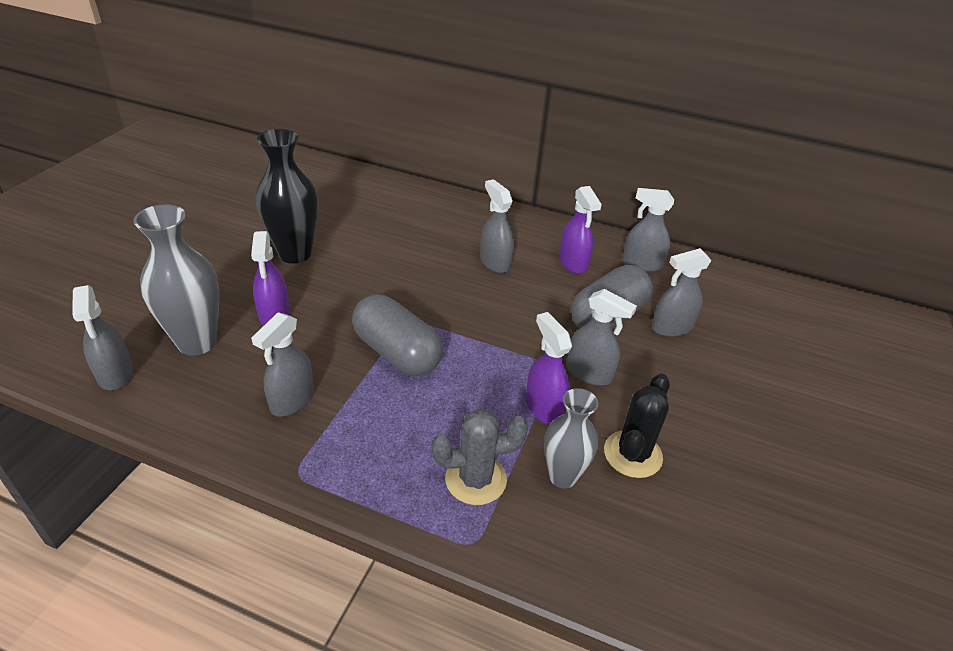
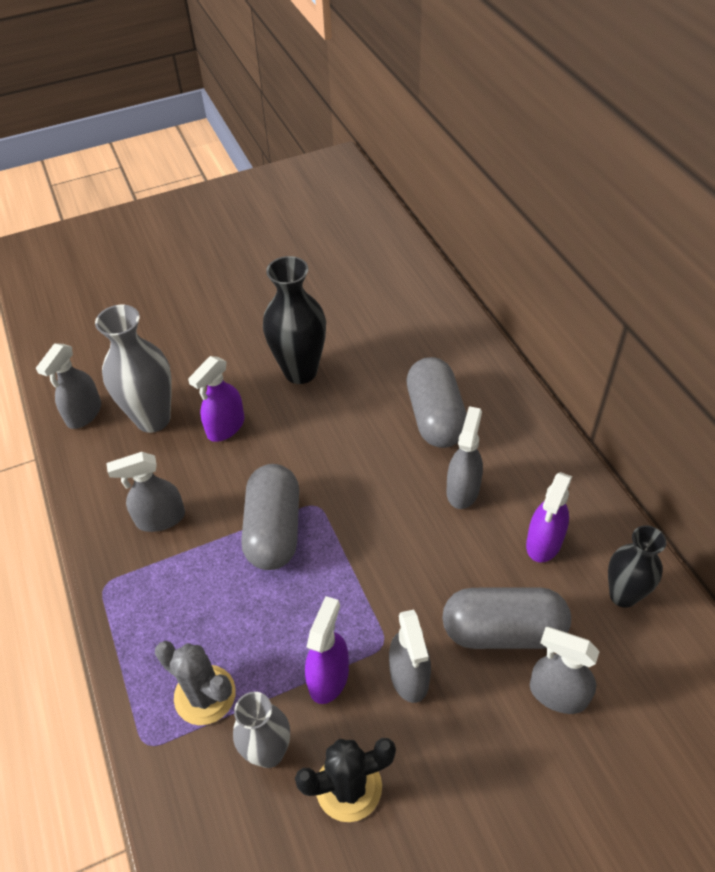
camera: 50 degrees right, 10 degrees up
(428, 234) = (435, 417): none -> grey capsule
(641, 264) = (623, 595): grey spray bottle -> black vase

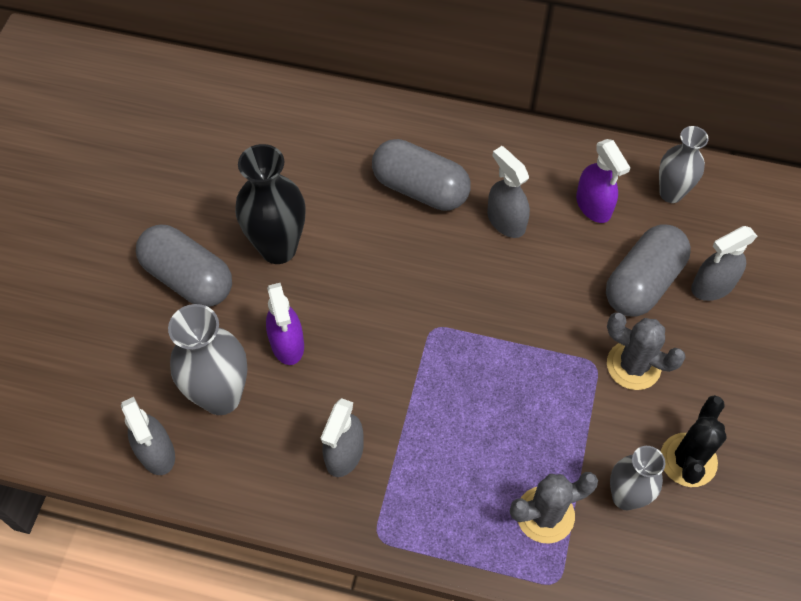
camera: 55 degrees left, 10 degrees up
(274, 530) = (431, 373): grey capsule -> grey capsule (188, 278)
(329, 677) = (595, 418): purple spray bottle -> none
(409, 676) = (633, 365): grey spray bottle -> grey cactus
(623, 595) = (671, 193): black vase -> grey vase

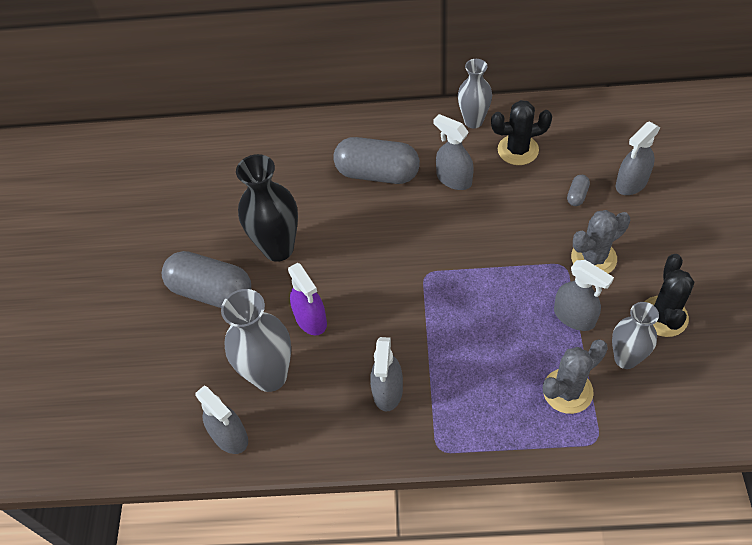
camera: 10 degrees left, 5 degrees down
(585, 430) = (574, 317): none -> grey spray bottle
(593, 206) = (518, 150): purple spray bottle -> black cactus
(633, 365) = (593, 258): grey cactus -> grey cactus turned 45 degrees counterclockwise
(642, 282) = (577, 195): grey capsule -> grey capsule, size x0.41
(671, 193) = (573, 125): grey vase -> grey vase (473, 121)

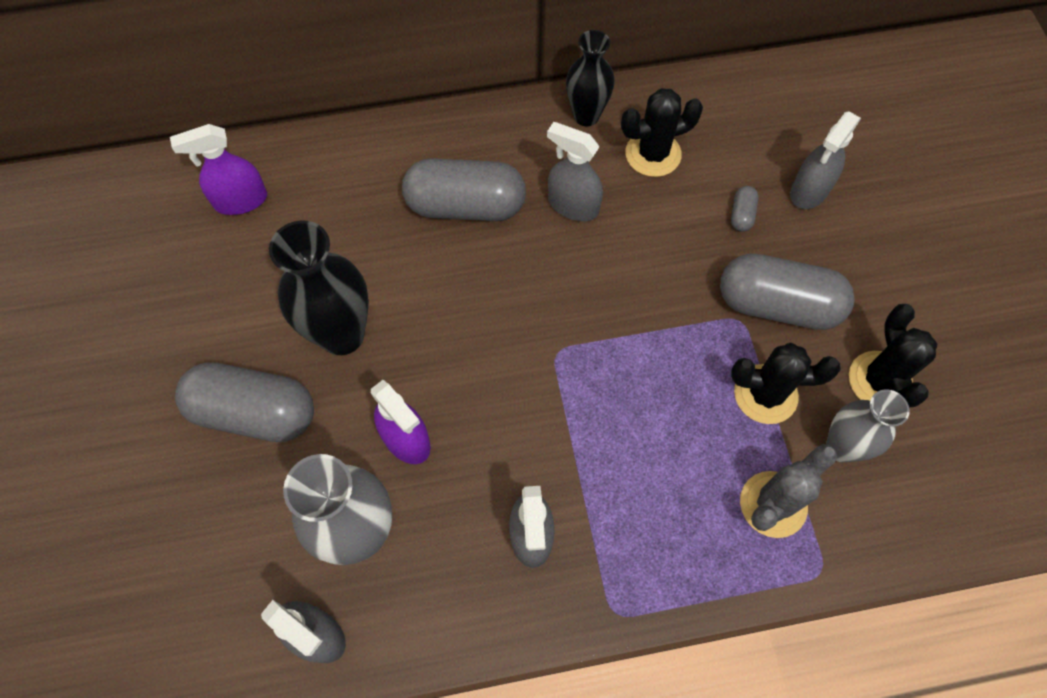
camera: 15 degrees left, 10 degrees up
(224, 158) = (240, 201): none -> purple spray bottle
(473, 121) = (586, 116): grey vase -> black vase
(574, 317) = (765, 394): grey spray bottle -> black cactus
(593, 258) = (777, 305): grey cactus -> grey capsule

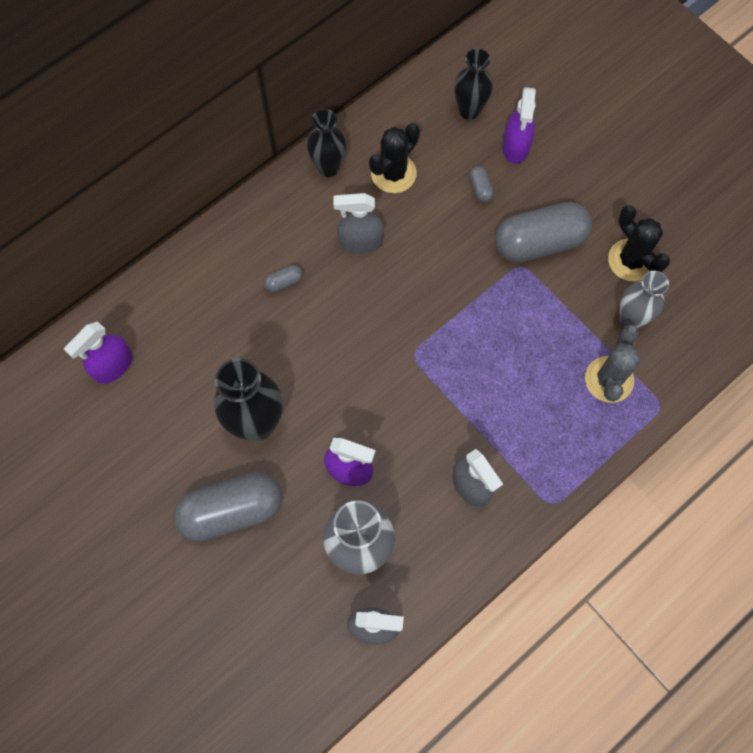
camera: 30 degrees left, 5 degrees up
(465, 206) = (284, 282): grey capsule -> grey capsule, size x0.41
(765, 394) = (565, 309): black cactus -> none
(777, 130) = (469, 110): none -> black vase
(809, 191) = (516, 147): grey spray bottle -> purple spray bottle

